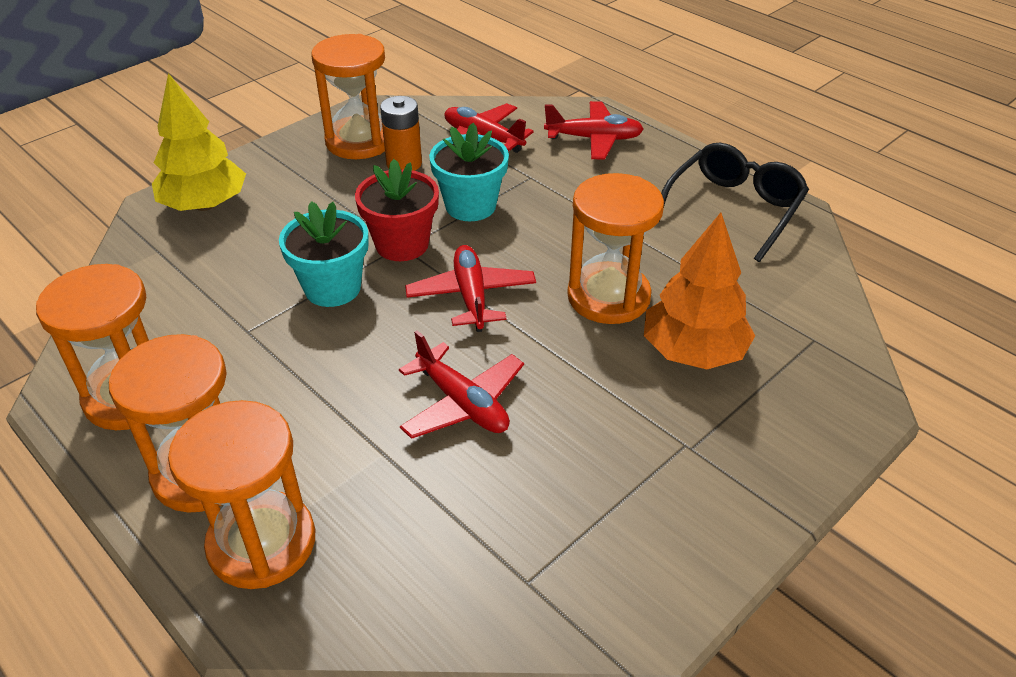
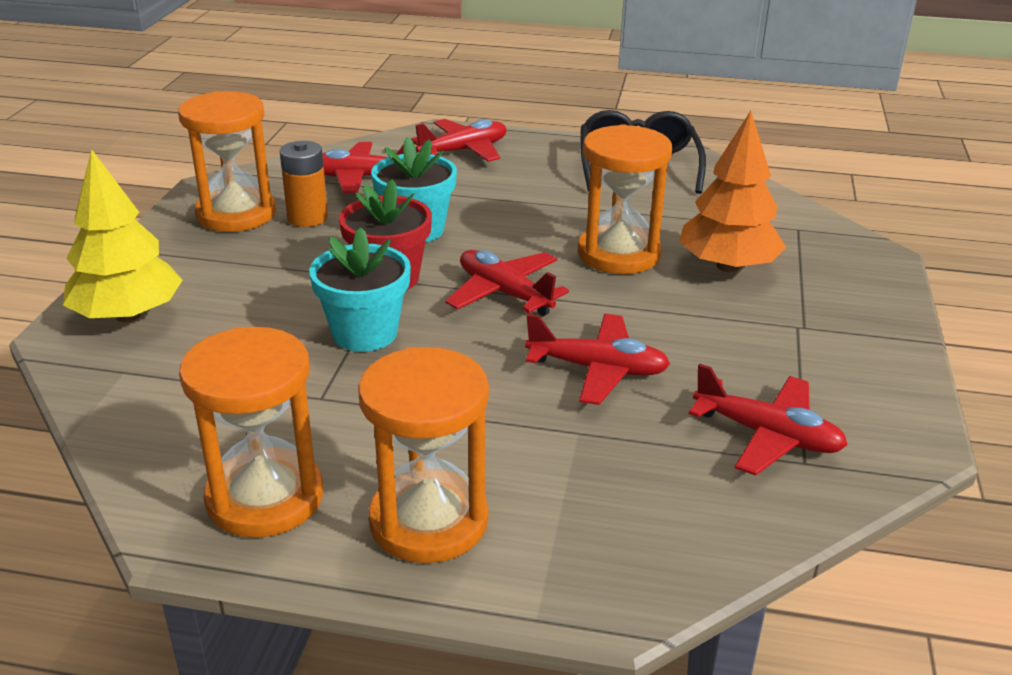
camera: 35 degrees left, 10 degrees down
(262, 543) = (558, 544): orange hourglass -> none
(526, 539) = (767, 435): none -> red plane

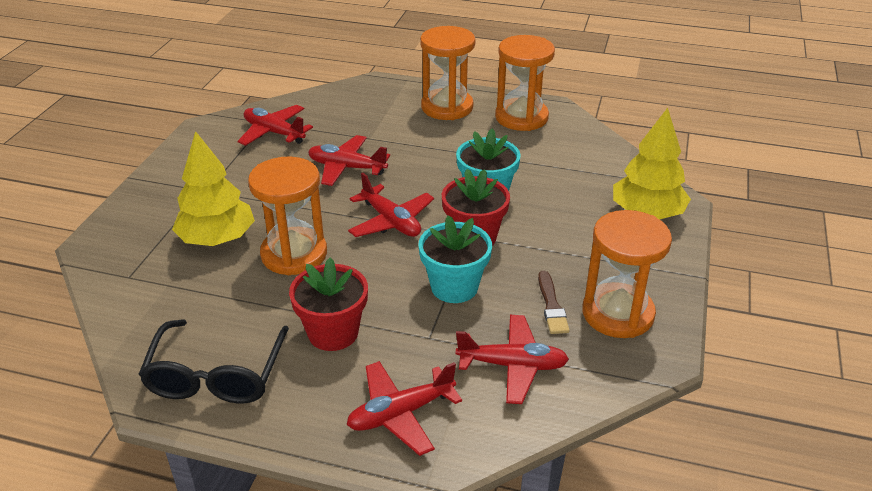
camera: 175 degrees left, 5 degrees up
(307, 218) = (551, 306): orange battery -> brown brush
(541, 193) = (333, 333): none -> red flower pot
(727, 266) = (217, 239): orange tree -> yellow tree

